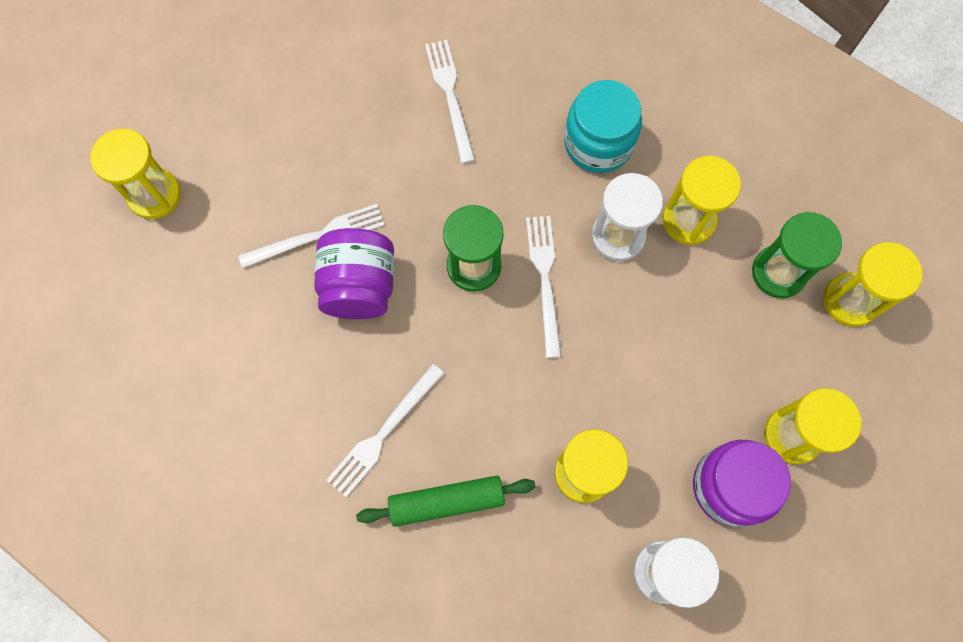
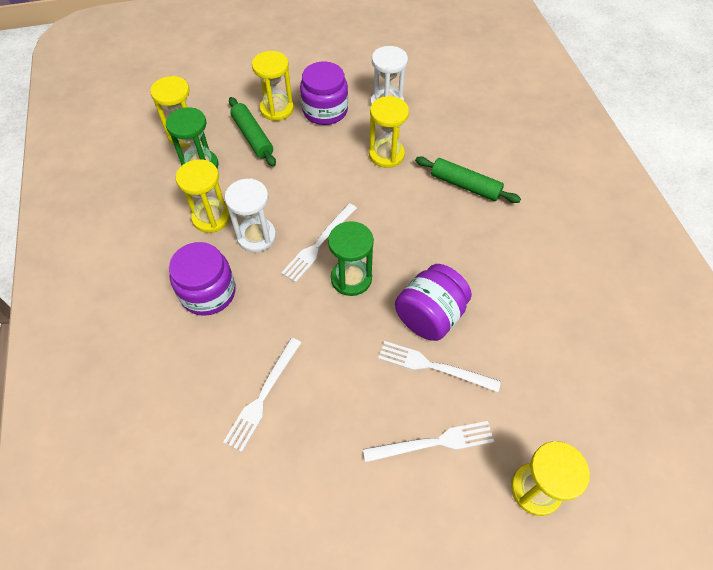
camera: 140 degrees left, 15 degrees down
(384, 433) = (475, 233): white fork -> white fork (433, 442)
(598, 143) = (208, 292): turquoise jar -> purple jar
(770, 364) = (252, 137): none -> green rolling pin

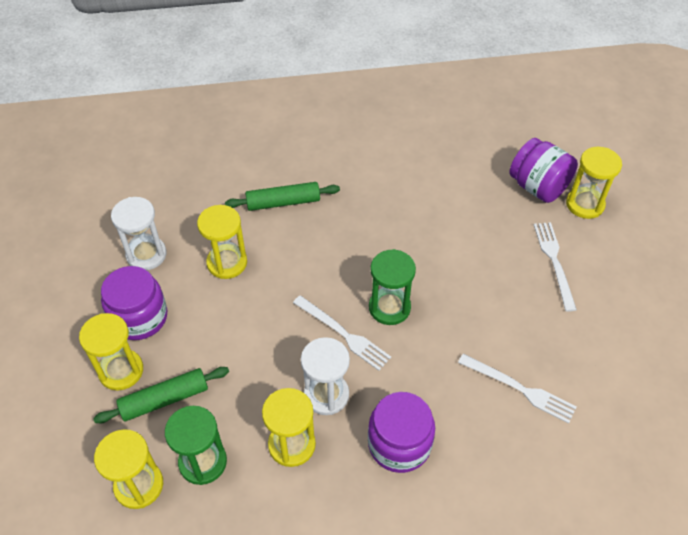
camera: 85 degrees left, 5 degrees down
(430, 316) = (434, 249): purple jar -> purple jar (538, 187)
(433, 366) = (485, 253): white fork -> none
(465, 185) = (283, 202): green rolling pin -> green rolling pin turned 45 degrees clockwise

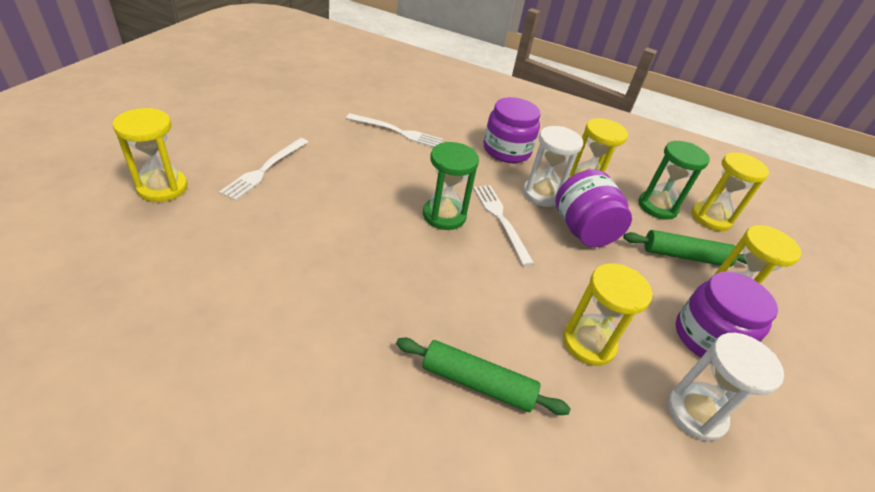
camera: 155 degrees left, 10 degrees down
(520, 389) = (397, 131): white fork -> white fork turned 135 degrees clockwise
(538, 187) = (174, 225): purple jar -> purple jar (583, 230)

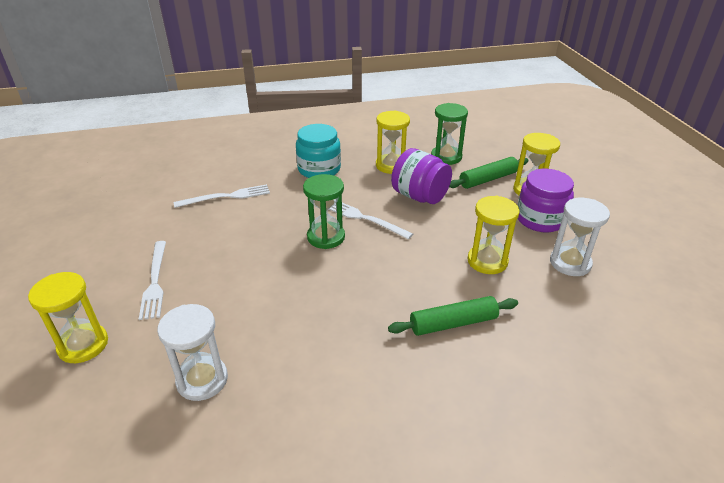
camera: 30 degrees left, 5 degrees down
(506, 150) = (319, 169): purple jar -> turquoise jar
(542, 194) = (372, 187): white hourglass -> white hourglass (202, 380)
(710, 218) = (480, 148): yellow hourglass -> none

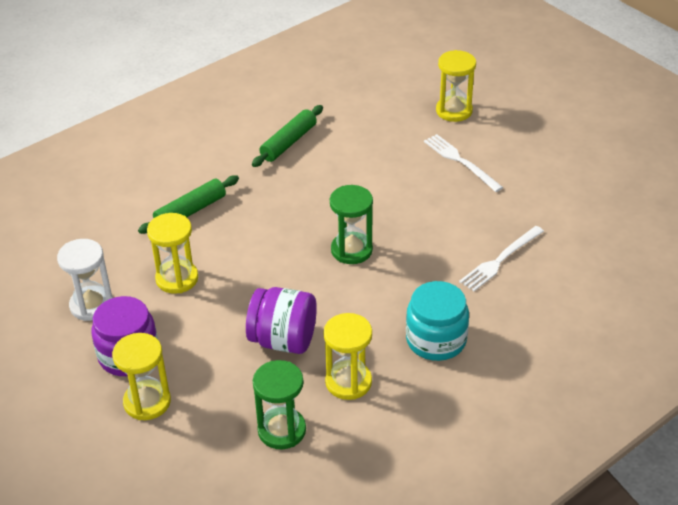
camera: 155 degrees right, 5 degrees up
(202, 380) = (350, 120): white hourglass -> none
(364, 218) = (327, 285): white fork -> none
(488, 179) = (207, 403): green rolling pin -> green rolling pin (288, 142)

